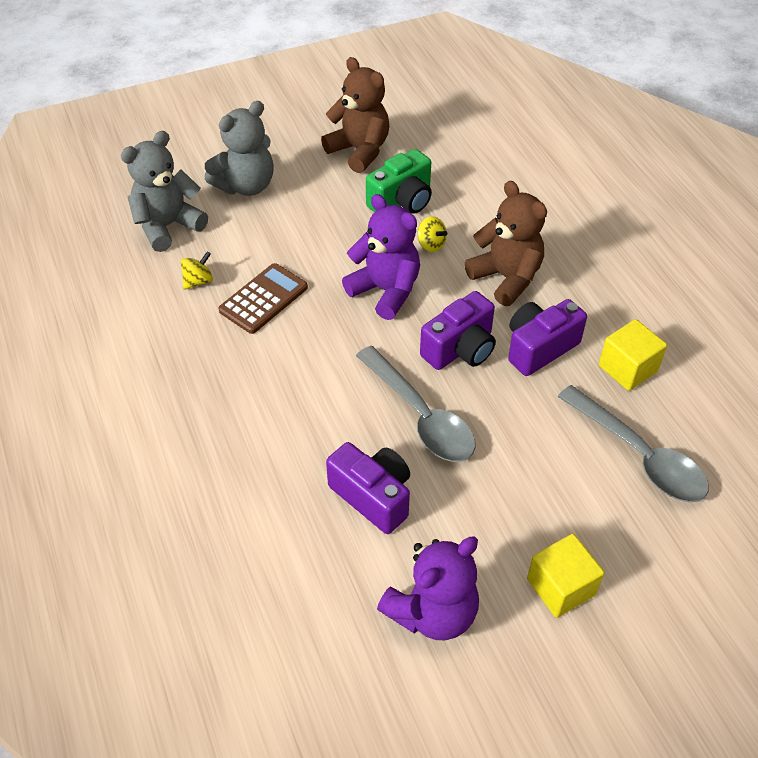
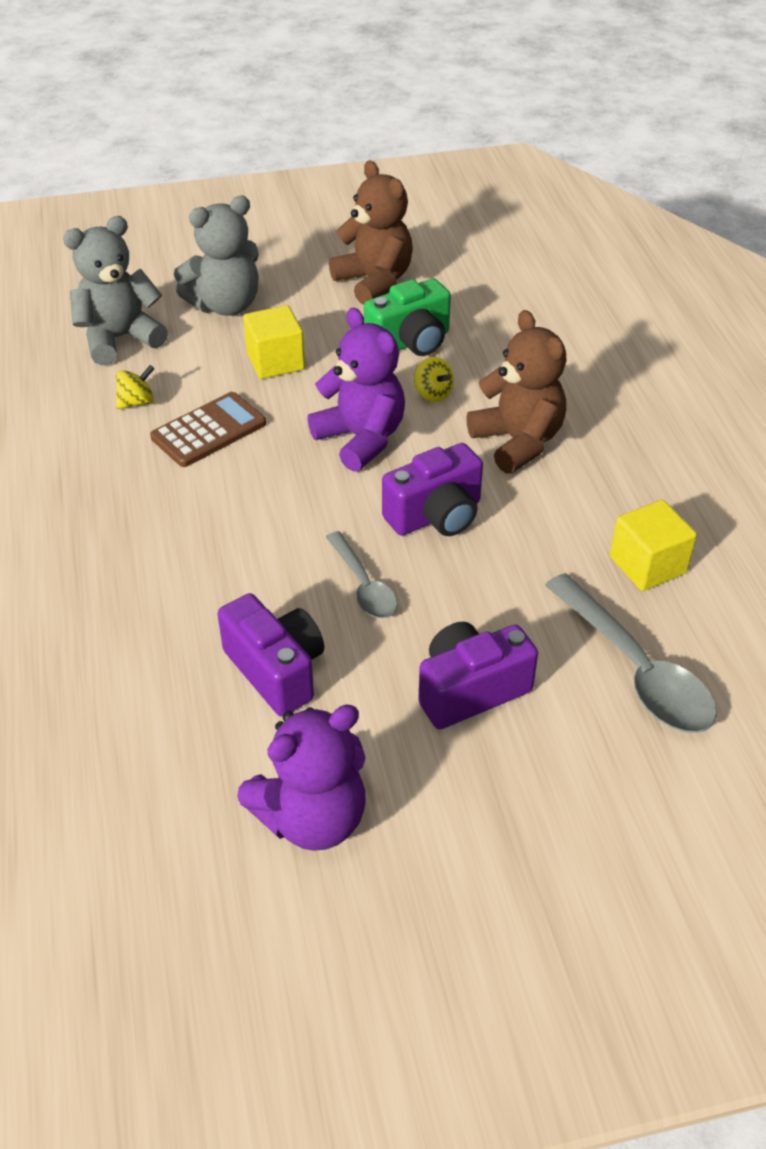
camera: 10 degrees right, 5 degrees down
(420, 415) = (363, 585): grey spoon -> grey spoon, size x0.60
(539, 348) = (538, 527): purple camera -> purple camera (470, 690)
(561, 587) = (488, 813): yellow cube -> yellow cube (275, 361)

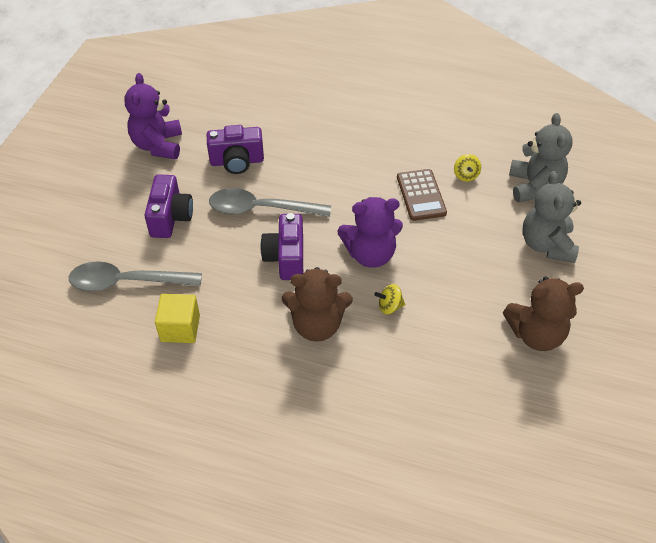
camera: 120 degrees right, 5 degrees up
(275, 361) = (469, 246): yellow cube -> none
(363, 585) = (261, 209): grey spoon -> grey spoon, size x1.68
(410, 342) = (451, 321): green camera -> none

